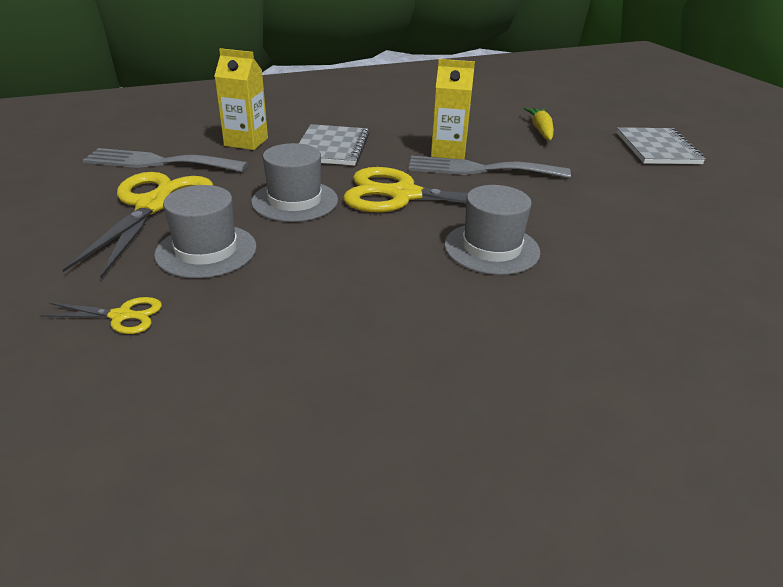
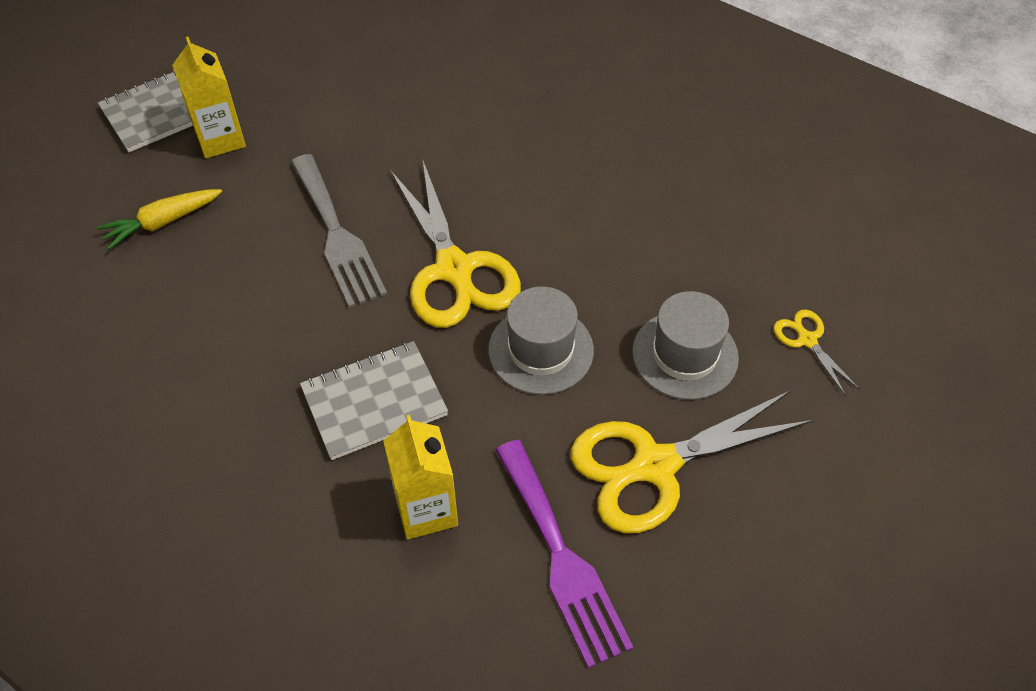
camera: 120 degrees left, 20 degrees up
(158, 162) = (561, 558): grey fork -> purple fork
(448, 152) = (303, 282): yellow carton -> yellow carton (220, 139)
(491, 248) = (508, 168): grey hat -> none

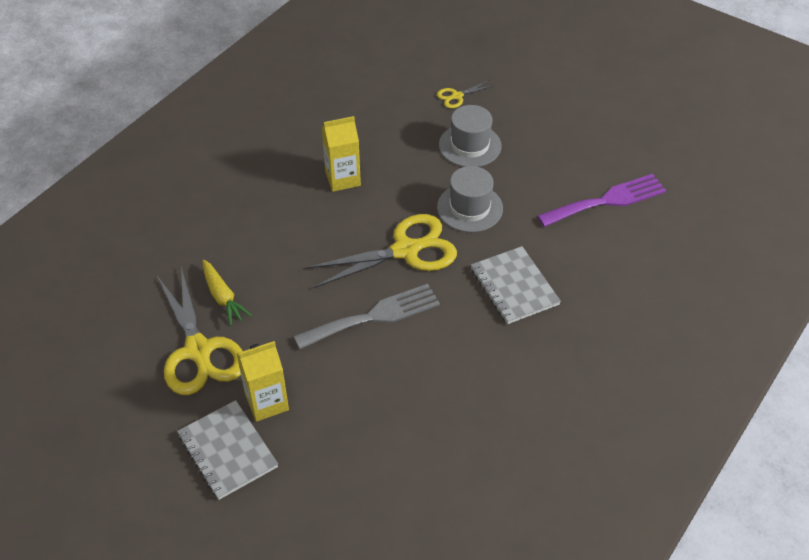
camera: 90 degrees left, 5 degrees down
(162, 222) = (358, 429): yellow carrot -> yellow carrot (223, 297)
(426, 509) = (586, 258): yellow carton -> yellow carton (342, 179)
(653, 466) = (546, 162): yellow scissors -> yellow scissors (199, 352)

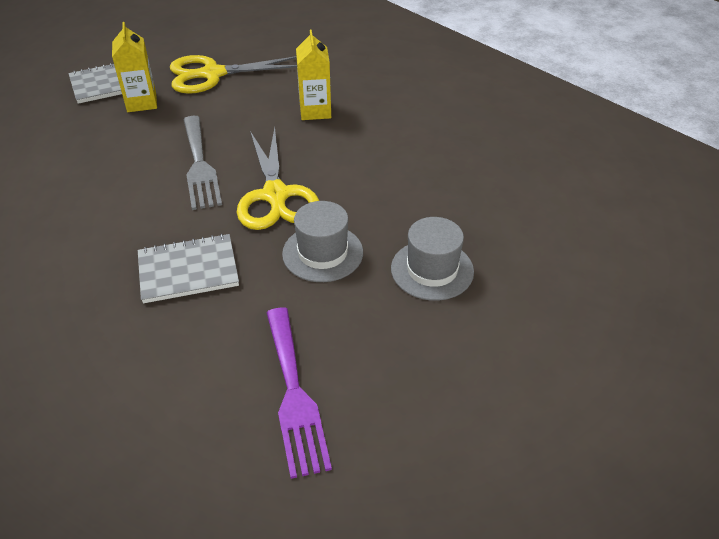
camera: 100 degrees right, 5 degrees down
(223, 297) = (263, 87): yellow carrot -> none
(342, 179) = (394, 163): yellow carton -> yellow carton (315, 111)
(456, 96) = (531, 272): yellow scissors -> none

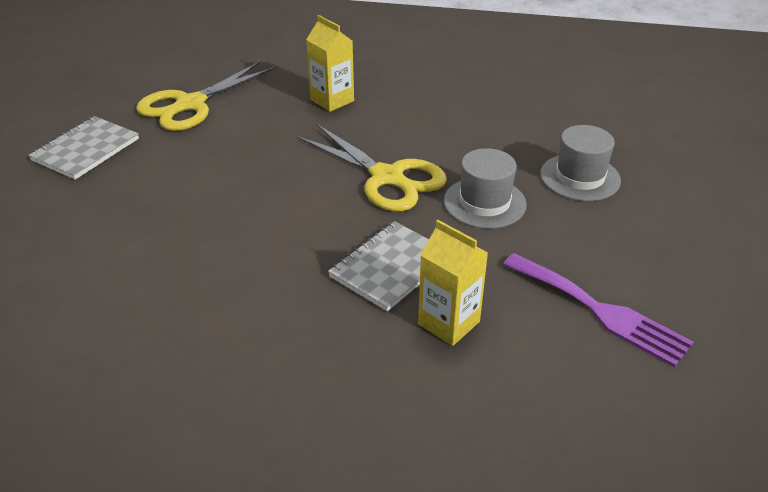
camera: 35 degrees left, 5 degrees down
(141, 102) = (148, 153): yellow carton -> yellow carton (449, 323)
(199, 166) = (284, 183): grey fork -> none

